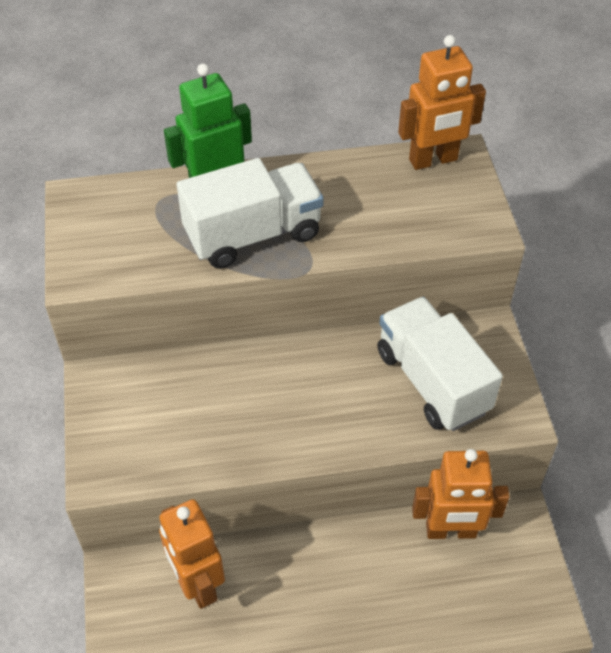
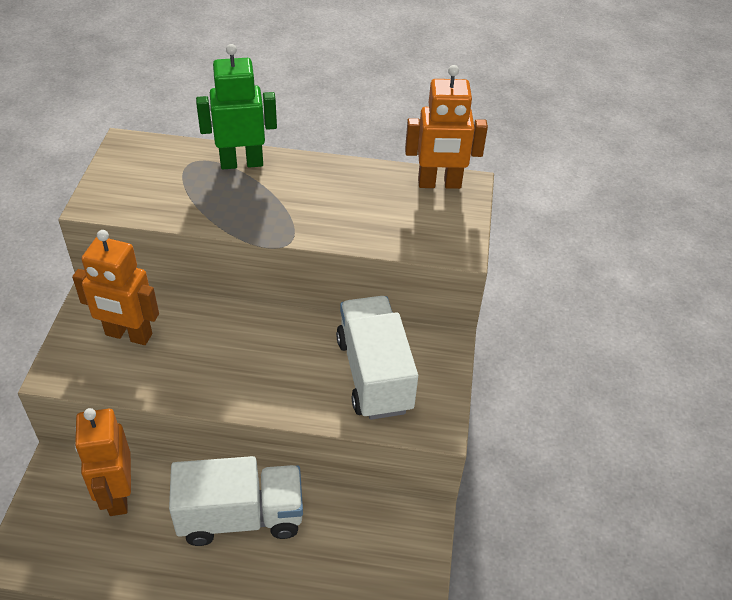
camera: 15 degrees right, 5 degrees down
(253, 234) = (253, 206): white truck -> white truck (241, 516)
(451, 531) = (356, 516): orange robot -> orange robot (128, 335)

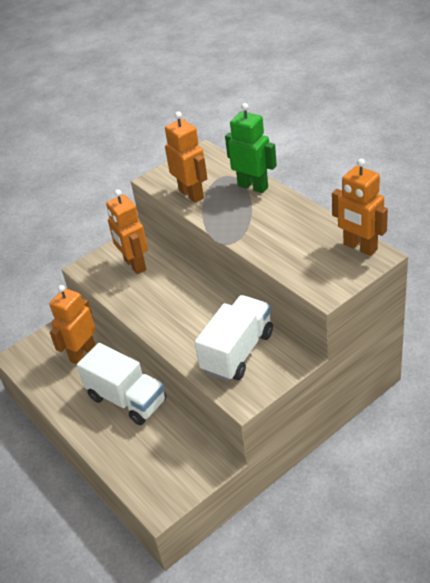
camera: 50 degrees right, 5 degrees down
(170, 202) = (191, 194): none -> orange robot

